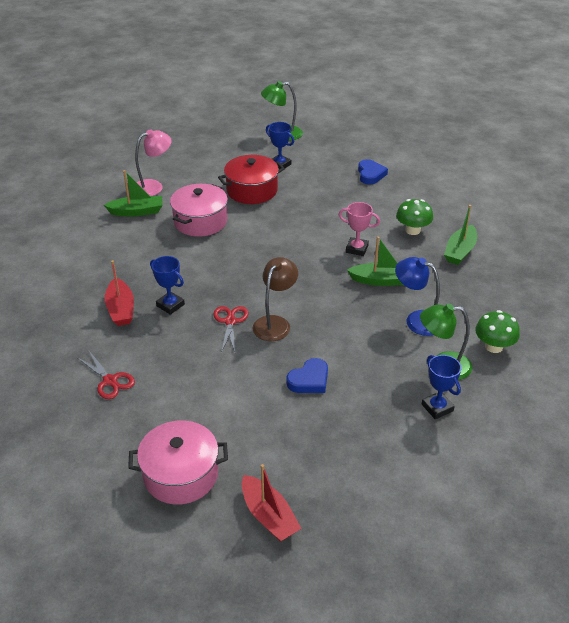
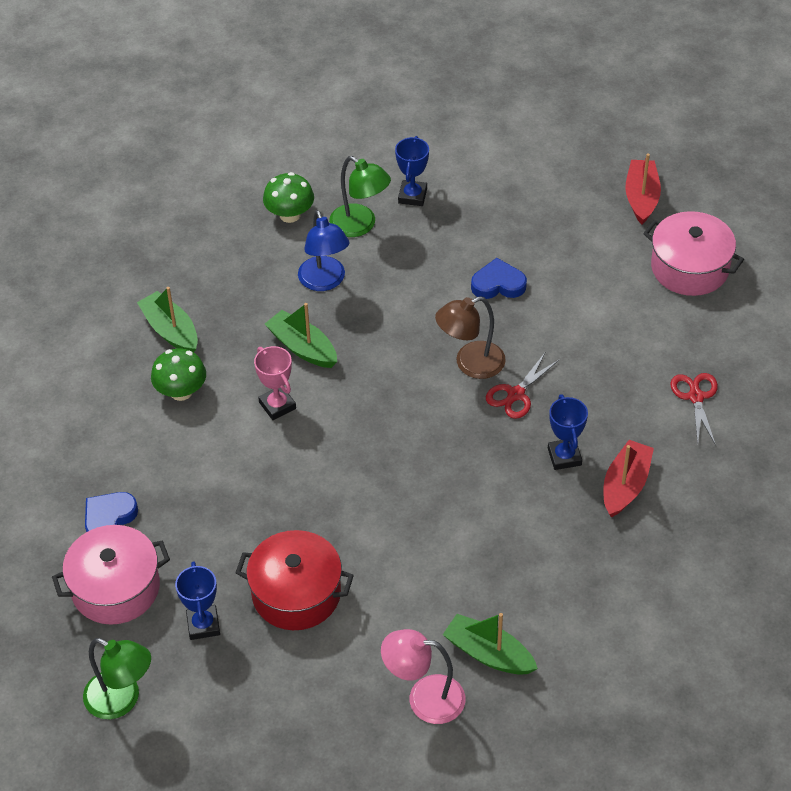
camera: 140 degrees left, 10 degrees up
(200, 221) = (418, 576): pink pot -> pink pot (115, 588)
(460, 251) = (171, 330): green boat -> green boat turned 105 degrees counterclockwise

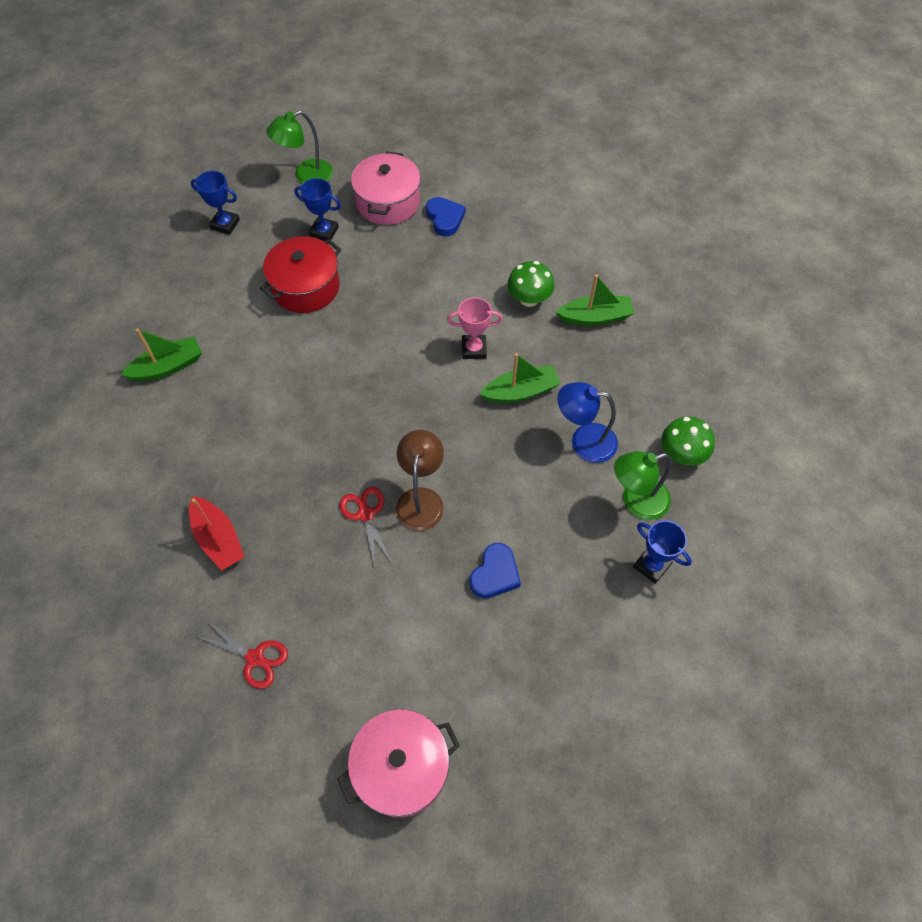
camera: 120 degrees right, 10 degrees up
(424, 698) = (171, 316): pink lamp -> none
(564, 457) = (279, 512): blue trophy -> blue trophy (225, 224)
(641, 198) = (525, 788): red boat -> none

